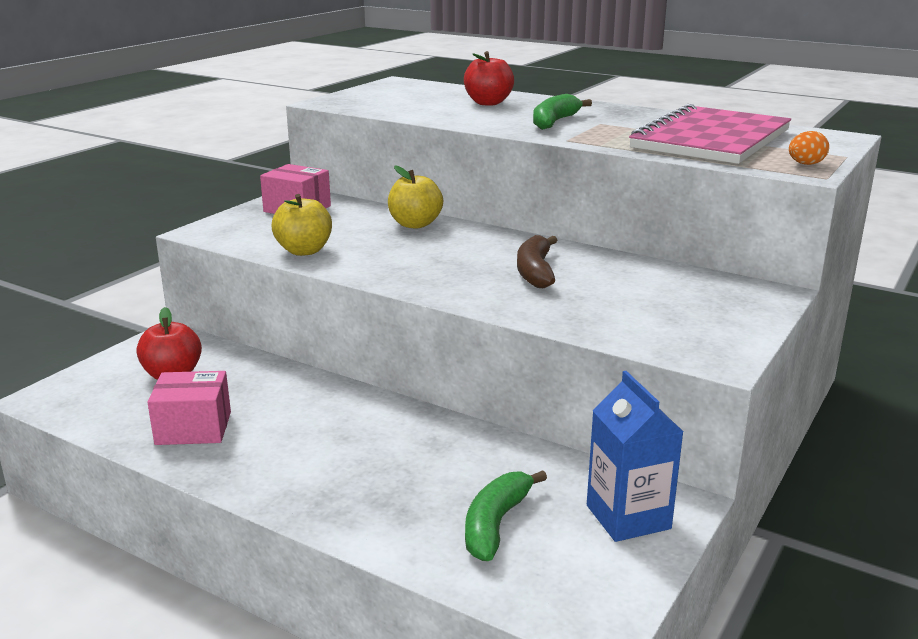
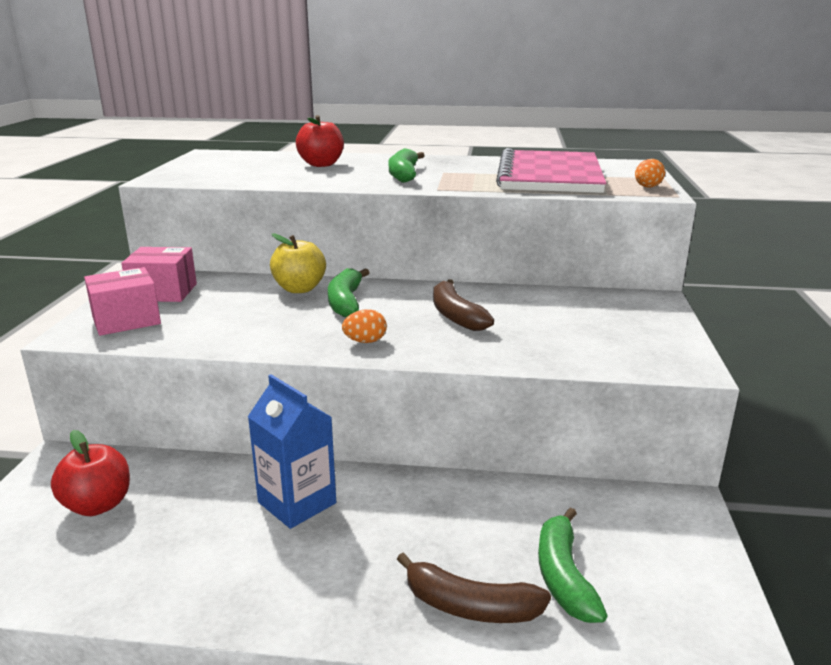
camera: 25 degrees left, 0 degrees up
(193, 428) = (170, 564): pink box -> pink box (126, 320)
(304, 251) = (213, 335): yellow apple -> none
(394, 521) = (470, 606): none -> brown banana
(426, 279) = (365, 341): none -> orange egg
(445, 242) = (346, 302): none -> green banana
(628, 517) = (661, 530): blue carton -> blue carton (297, 503)

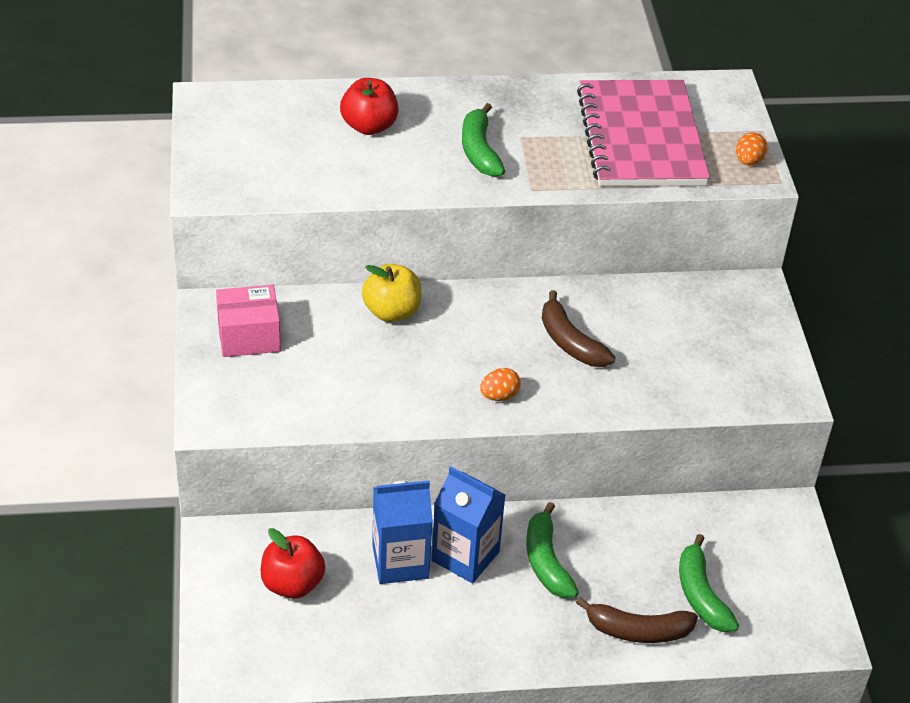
camera: 15 degrees left, 20 degrees up
(126, 320) = (245, 391): pink box -> none
(224, 499) = (400, 562): none -> blue carton
(346, 302) = (452, 331): green banana -> green banana (546, 561)

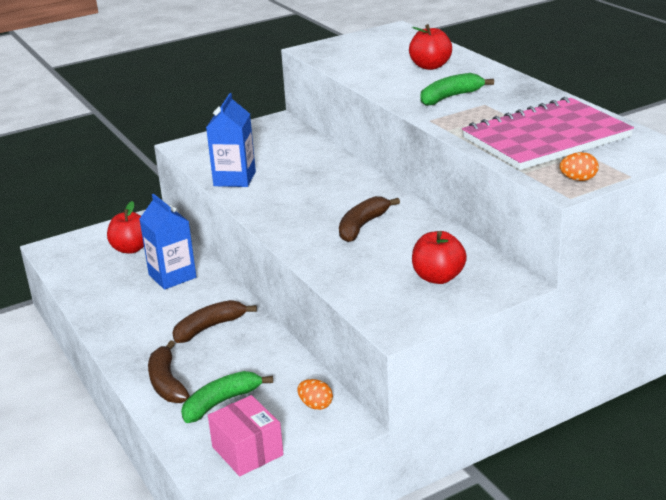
camera: 70 degrees right, 15 degrees down
(249, 336) = (264, 135): pink box -> pink box (247, 451)
(392, 312) = (328, 165): yellow apple -> none
(465, 556) = (193, 296): blue carton -> blue carton (234, 179)
(499, 396) = (282, 216): orange egg -> orange egg (315, 405)
(546, 561) = (209, 328): green banana -> brown banana
(715, 332) = (438, 277): none -> red apple

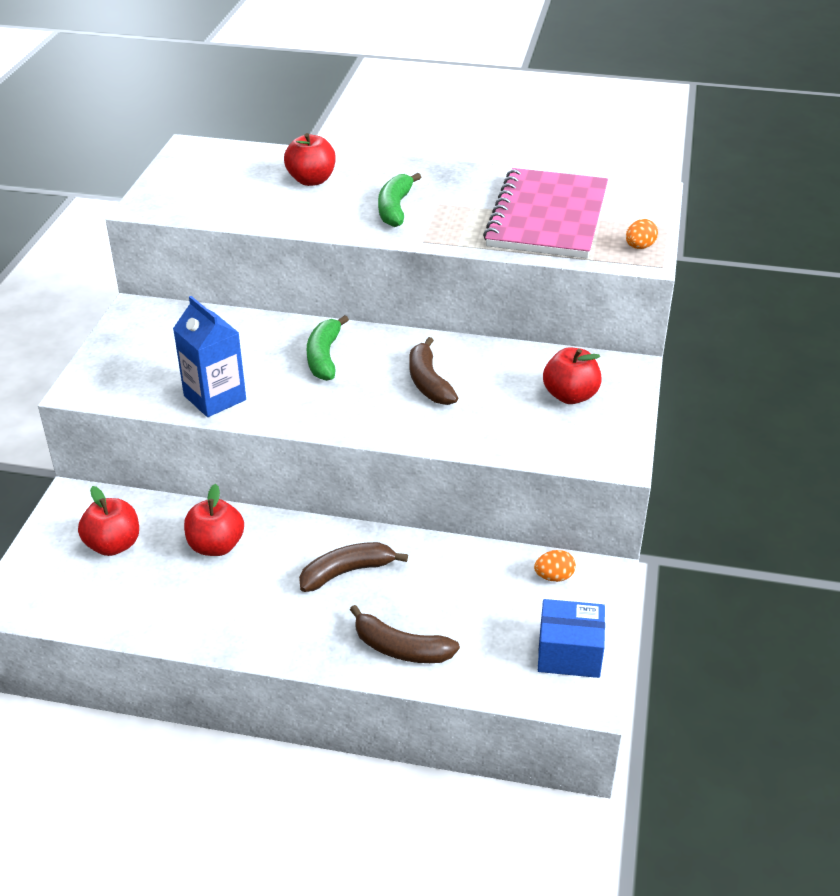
camera: 50 degrees left, 10 degrees up
(172, 276) = (216, 546): blue carton -> red apple
(209, 328) = (346, 572): brown banana -> brown banana turned 60 degrees clockwise
(221, 402) = (478, 630): green banana -> green banana (324, 357)
(247, 451) = (569, 653): pink box -> blue box

